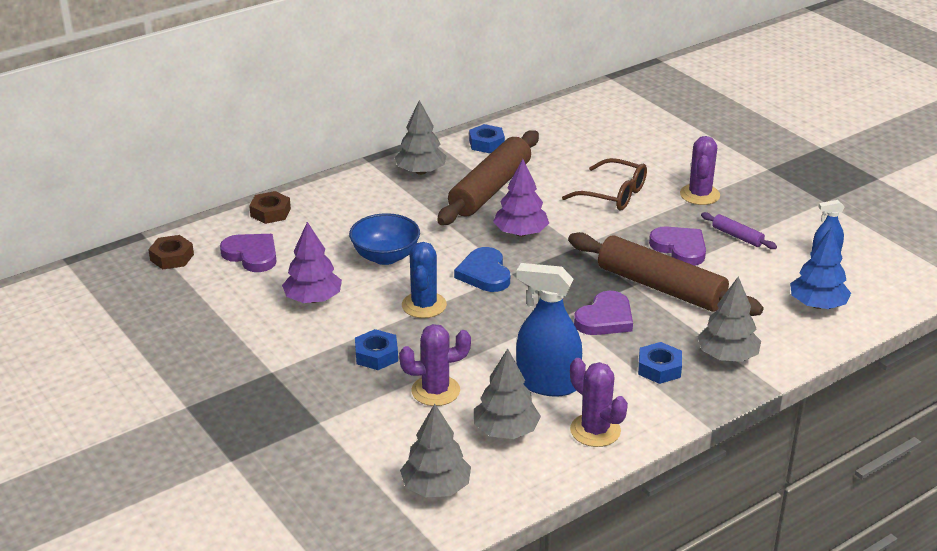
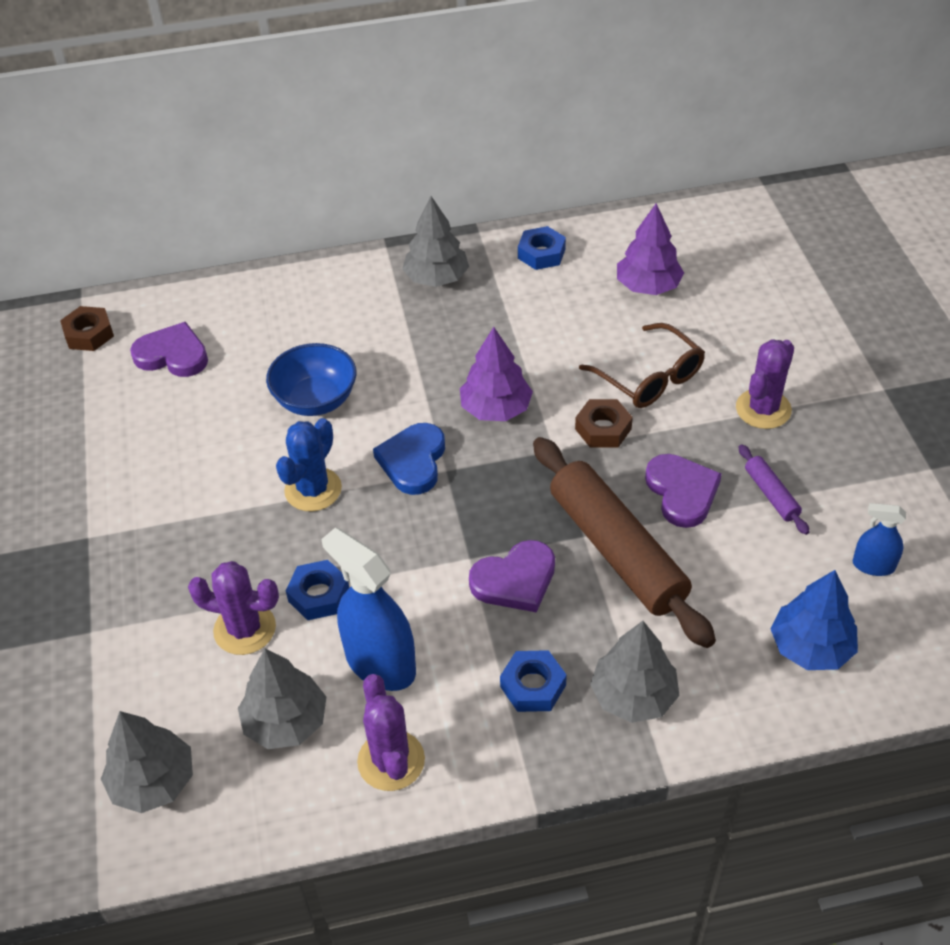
camera: 25 degrees right, 15 degrees up
(251, 255) = (172, 355): purple heart -> purple heart turned 45 degrees counterclockwise
(270, 212) = (231, 296): brown nut -> brown nut (603, 429)
(313, 299) = (197, 442): purple tree -> purple tree (648, 286)
(376, 355) = (213, 550): blue nut -> blue nut (319, 595)
(490, 189) = (501, 328): brown rolling pin -> none

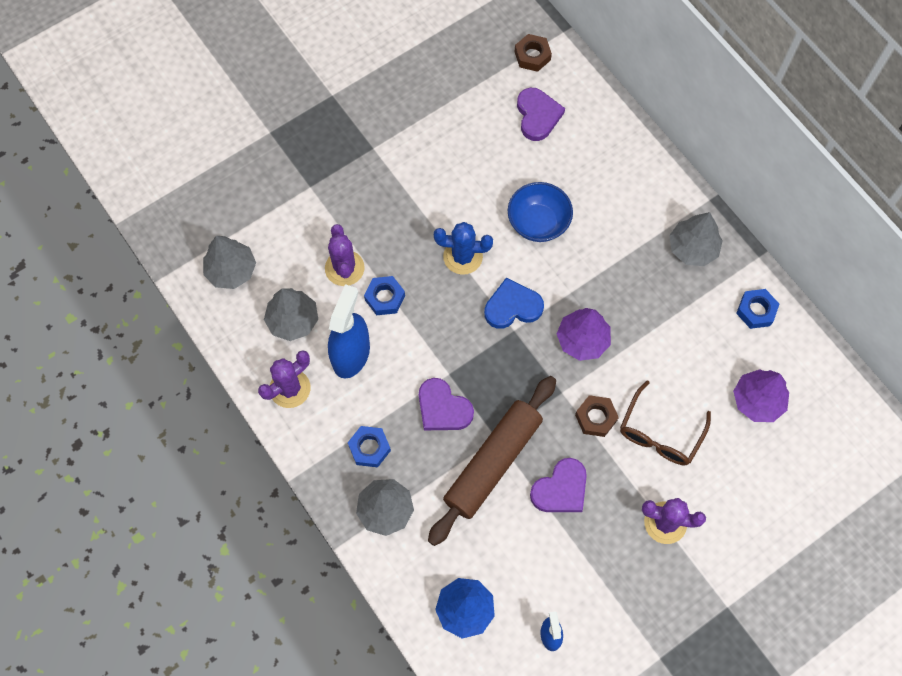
camera: 65 degrees right, 20 degrees up
(771, 494) = (585, 550): purple rolling pin -> none

